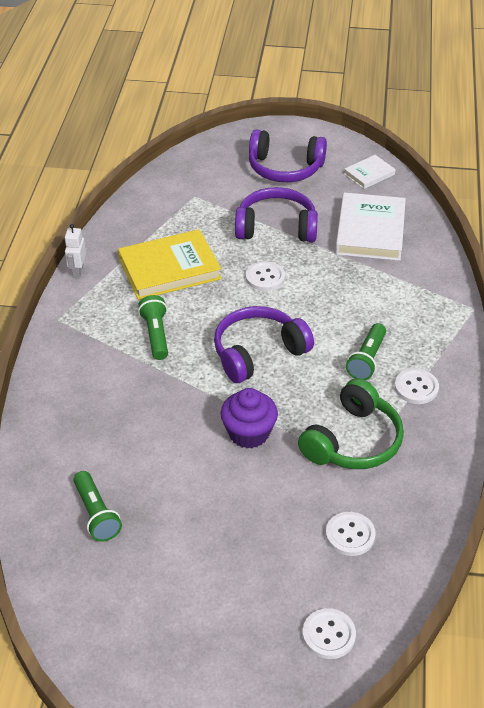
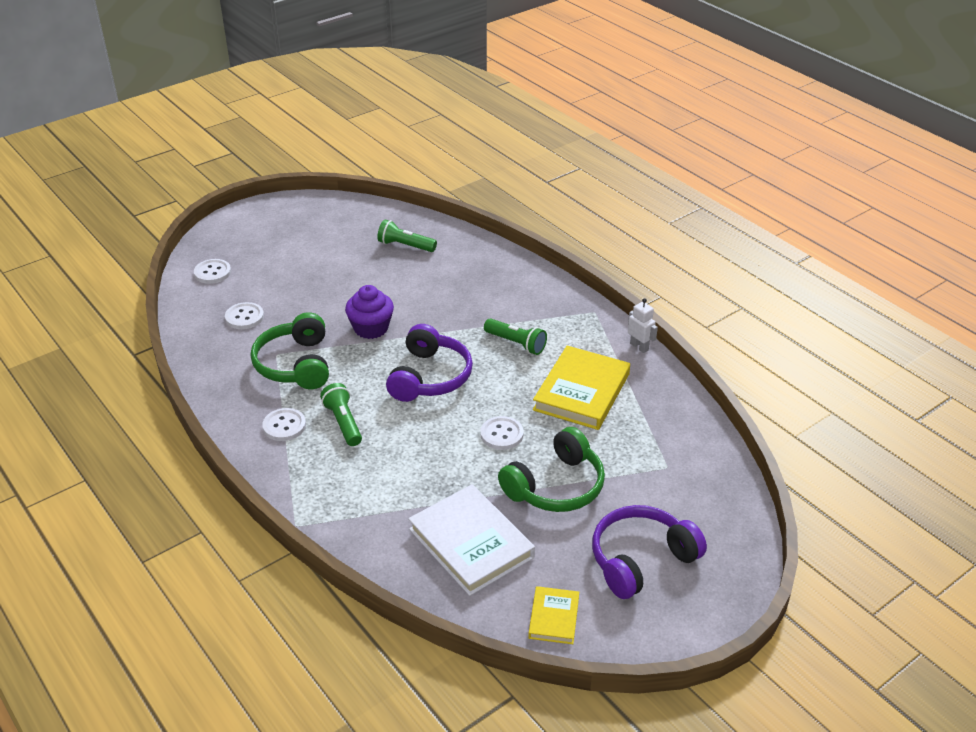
camera: 135 degrees right, 5 degrees down
(276, 227) = (556, 486): purple headphones -> green headphones
(369, 174) = (554, 617): white book -> yellow book

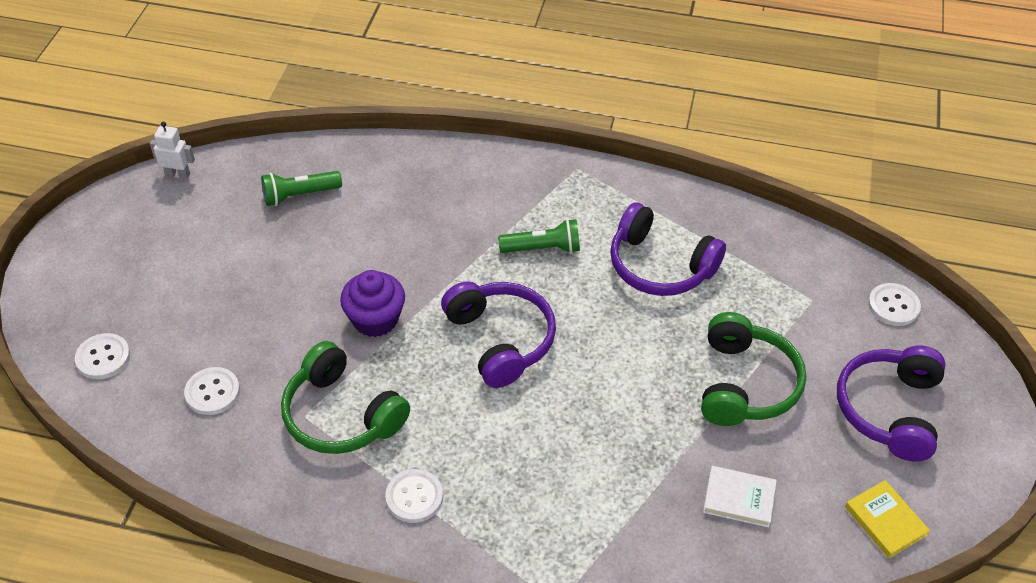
camera: 40 degrees left, 10 degrees up
(343, 422) = (472, 451): green flashlight -> none
(471, 543) = (739, 499): white book -> white book, size x0.52
(501, 434) = (639, 360): white button -> white button (893, 306)
(581, 392) = (659, 266): yellow book -> purple headphones
(639, 347) = (657, 184): white robot -> white robot (178, 175)

